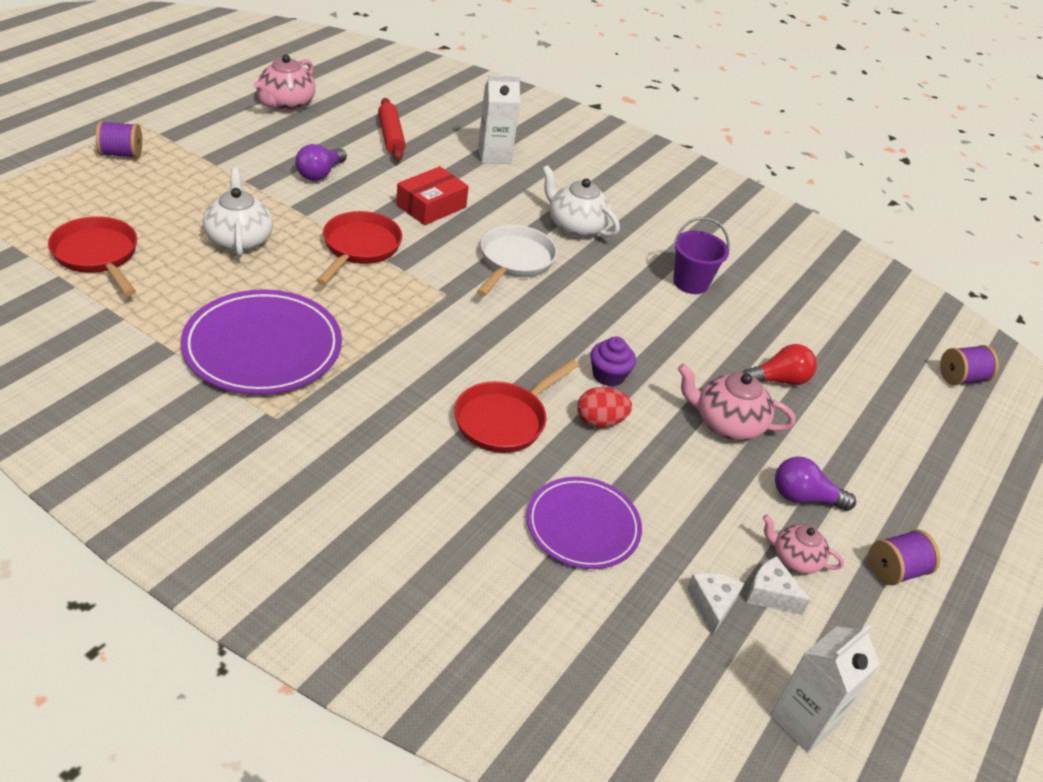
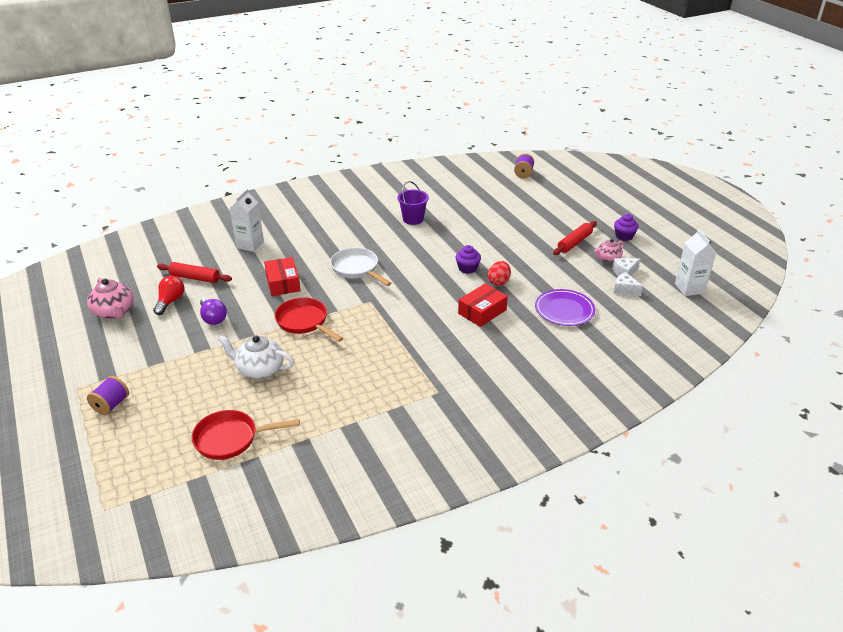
camera: 55 degrees left, 5 degrees down
(263, 347) = (373, 383): purple plate -> none
(504, 420) = (482, 312): red pan -> red box
(575, 226) = (340, 238): white teapot -> none
(726, 424) = (519, 246): pink teapot -> none
(779, 380) = (498, 221): red light bulb -> red light bulb (170, 301)
(804, 497) = (574, 243): purple light bulb -> red rolling pin
(895, 570) = (624, 236): purple spool -> purple cupcake

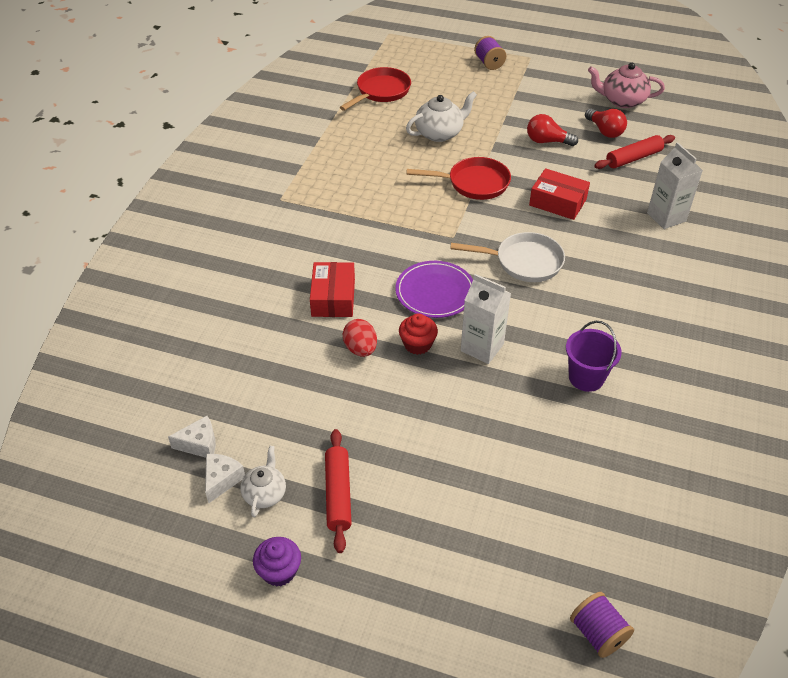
camera: 135 degrees right, 10 degrees up
(213, 318) = (547, 141): purple light bulb -> red light bulb
(467, 268) = (417, 344): purple cupcake -> red cupcake
(564, 310) = (248, 359): purple plate -> purple plate (435, 292)
(608, 258) = (265, 493): pink teapot -> white teapot
(689, 288) = (111, 512): white carton -> white carton (482, 347)

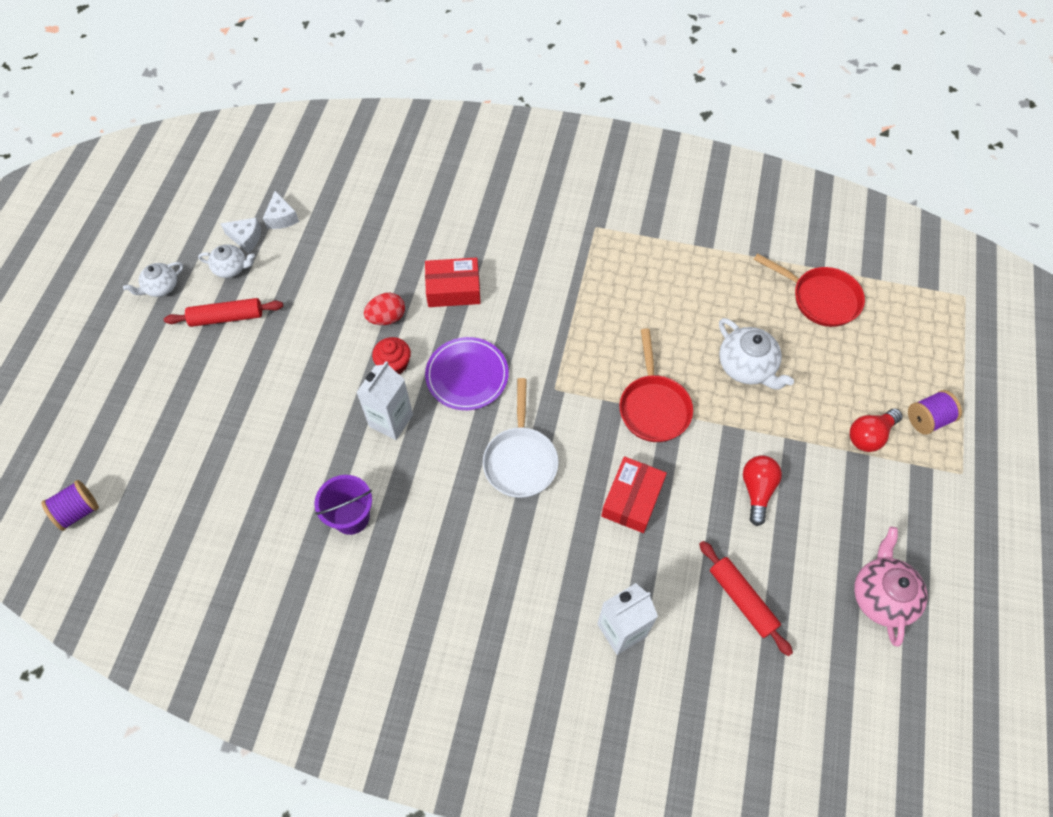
camera: 85 degrees right, 15 degrees up
(279, 571) = (161, 287): purple cupcake -> white teapot
(604, 131) = (798, 566): red light bulb -> red light bulb (869, 435)

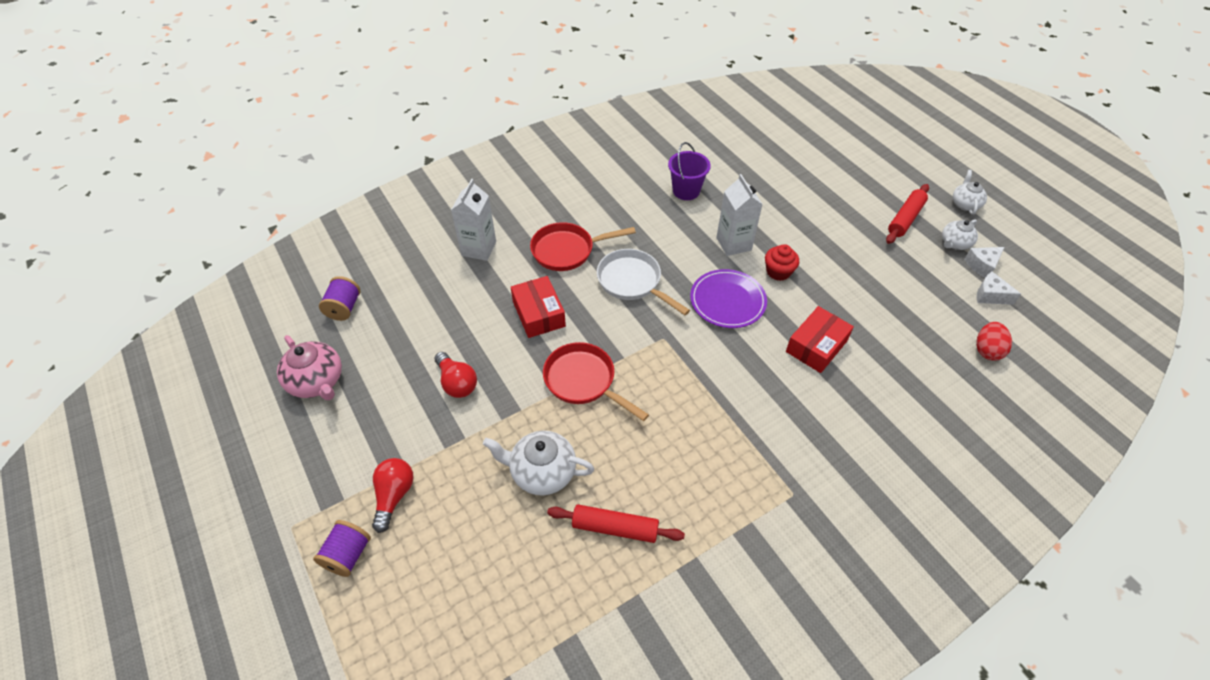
camera: 135 degrees right, 10 degrees down
(78, 511) = (809, 106): purple spool -> purple spool (344, 308)
(387, 318) = (825, 293): red egg -> red egg (987, 350)
(742, 599) = (416, 312): red rolling pin -> red rolling pin (615, 528)
(820, 299) = (530, 604): red pan -> red pan (567, 250)

